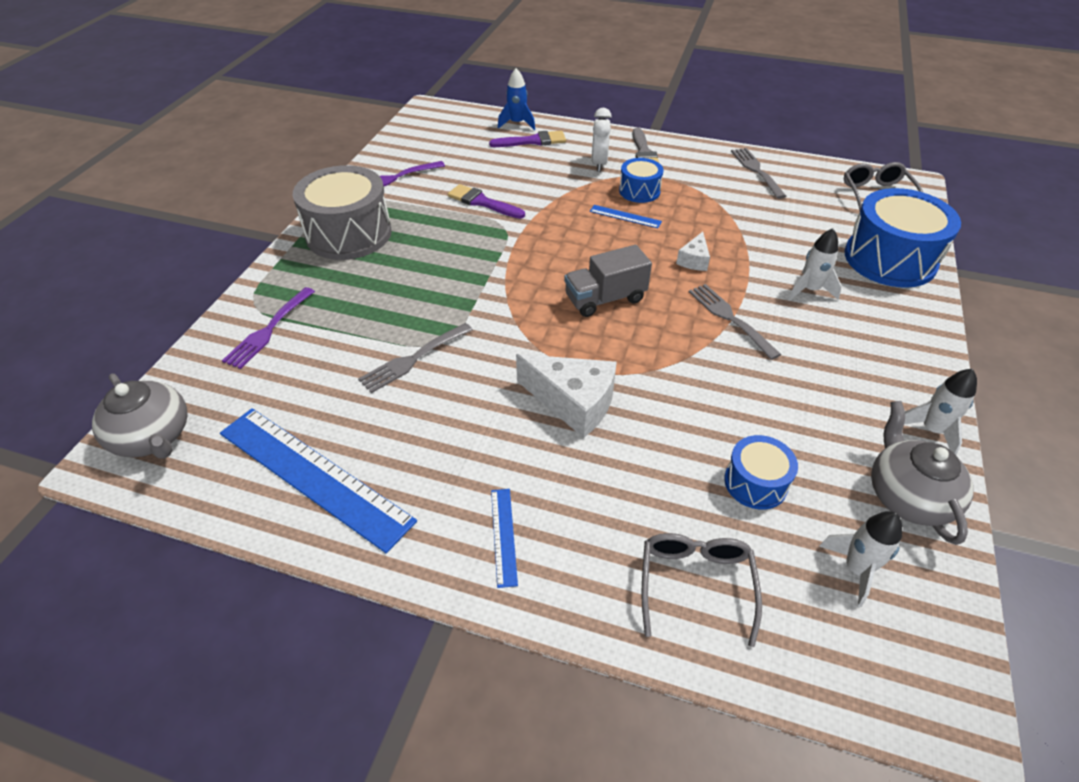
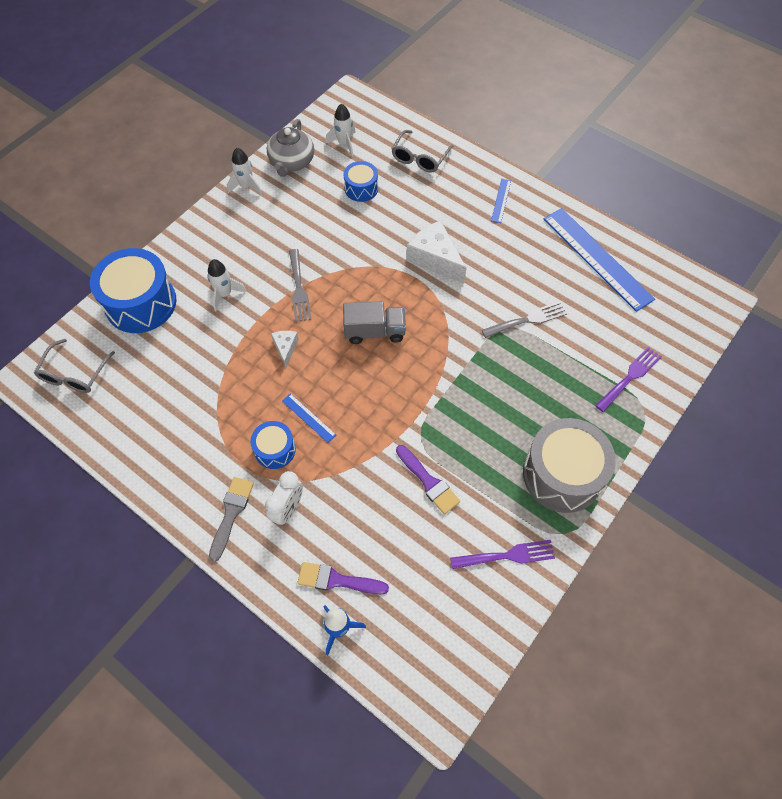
camera: 160 degrees left, 15 degrees up
(153, 437) = (696, 310): grey teapot -> none
(694, 260) = (285, 348): white cheese -> white cheese turned 45 degrees counterclockwise
(756, 170) = (145, 444): grey fork -> none

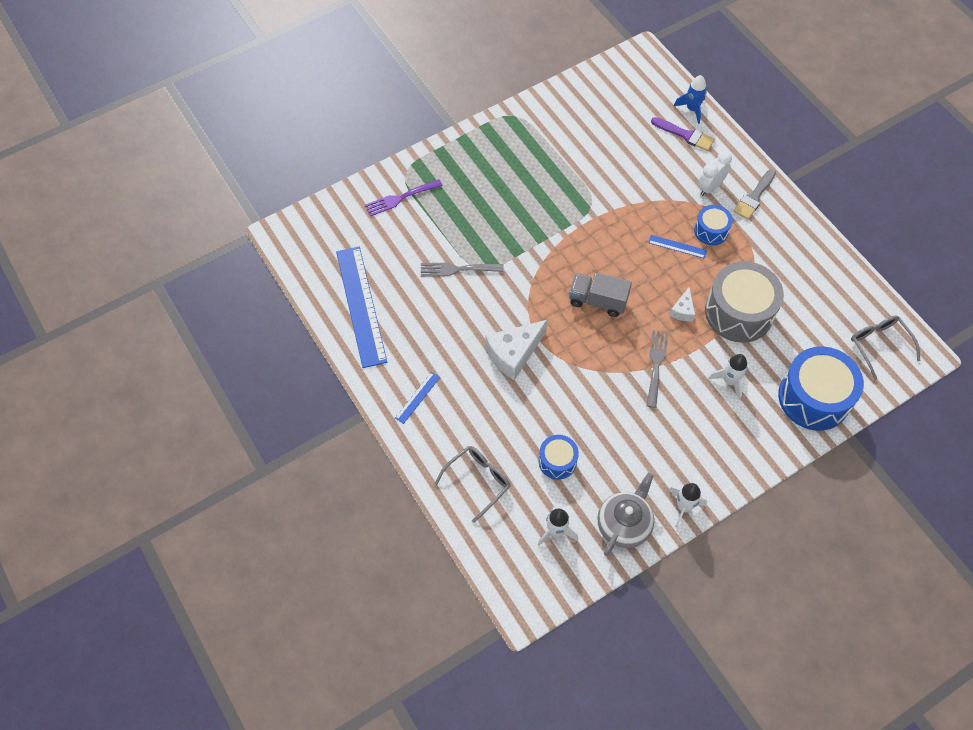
camera: 160 degrees left, 0 degrees up
(74, 374) = (879, 345): grey glasses -> grey glasses turned 60 degrees counterclockwise
(308, 418) = (677, 246): blue ruler -> blue ruler turned 45 degrees counterclockwise
(428, 482) = (597, 174): purple brush -> none
(435, 259) = (514, 354): white cheese -> white cheese turned 75 degrees clockwise
(507, 555) = (560, 115): purple fork -> none
(562, 474) = (495, 149): grey drum -> grey drum (739, 312)

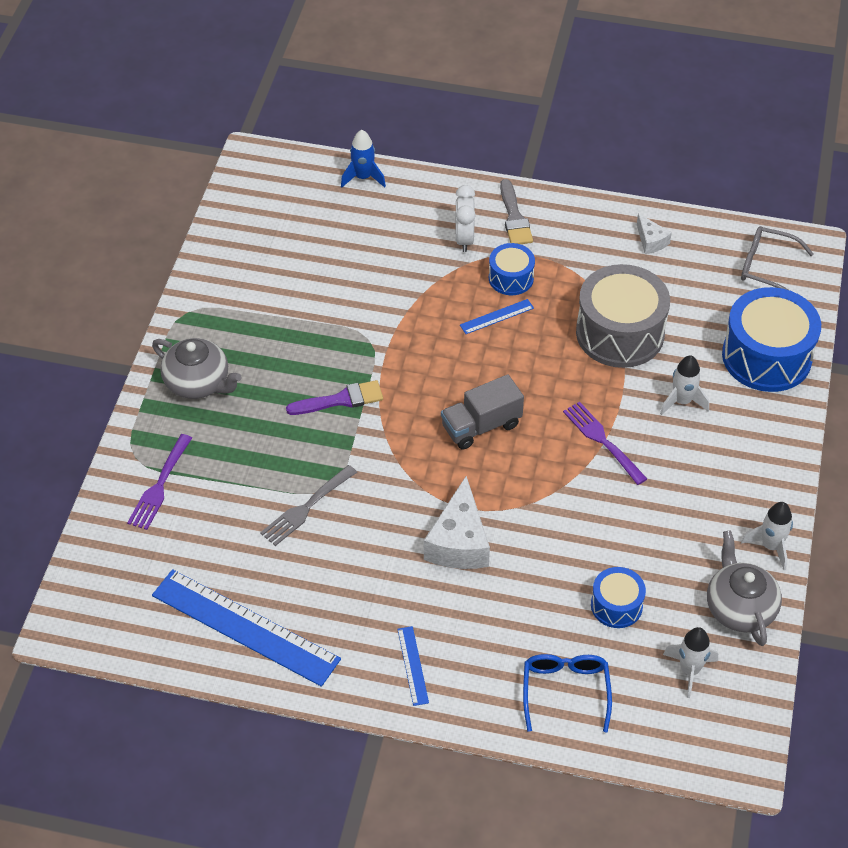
camera: 45 degrees left, 10 degrees down
(478, 158) = (198, 383): none -> grey teapot
(478, 481) = (565, 691): grey glasses -> blue glasses
(656, 364) = (602, 440): grey fork -> purple fork
(683, 310) = (569, 371): white cheese -> white cheese (651, 241)
(685, 135) = (385, 206): purple brush -> purple brush (341, 400)

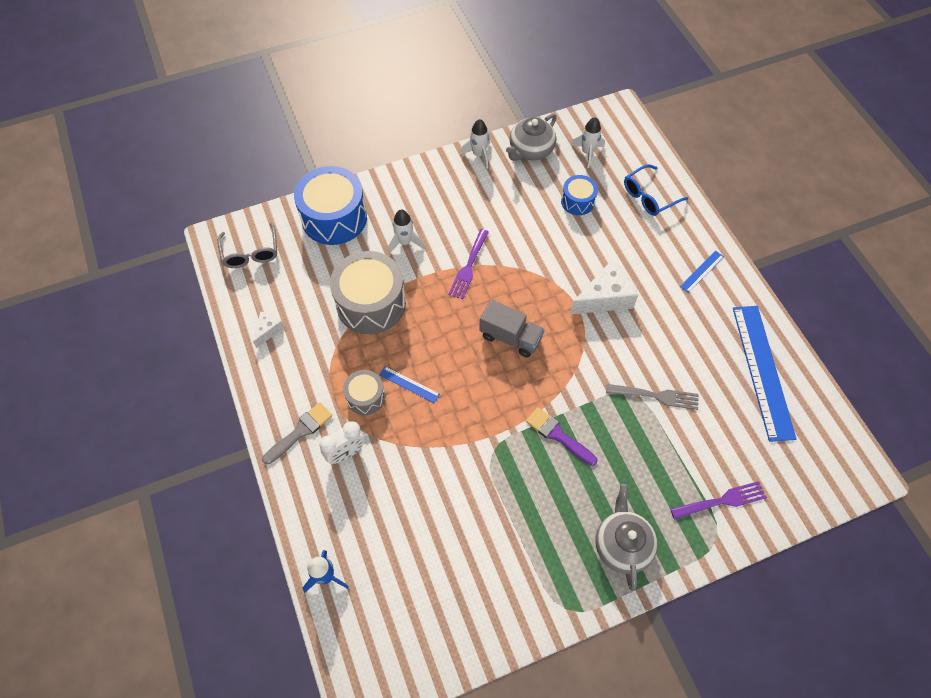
camera: 125 degrees left, 10 degrees up
(511, 278) = (365, 397): blue drum -> grey drum

